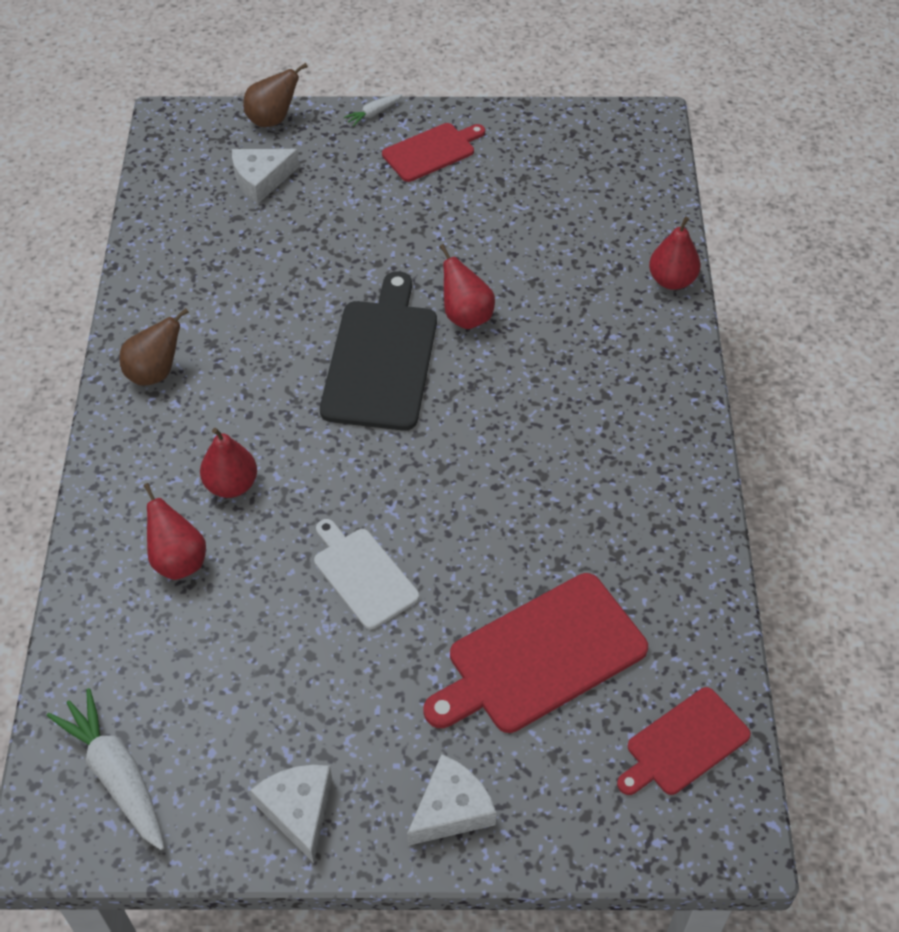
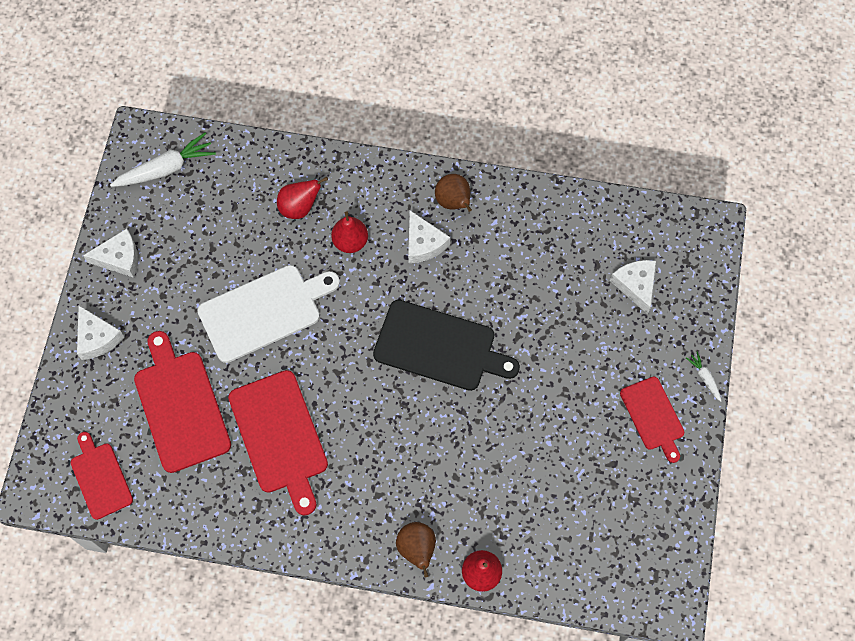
camera: 100 degrees right, 15 degrees up
(225, 398) = (423, 243): none -> white cheese
(272, 119) = (705, 300): brown pear -> brown pear (417, 549)
(363, 575) = (264, 311): white cutting board -> white cutting board, size x1.66
(466, 316) = (470, 411): red pear -> none
(554, 519) = (279, 436): none -> red cutting board

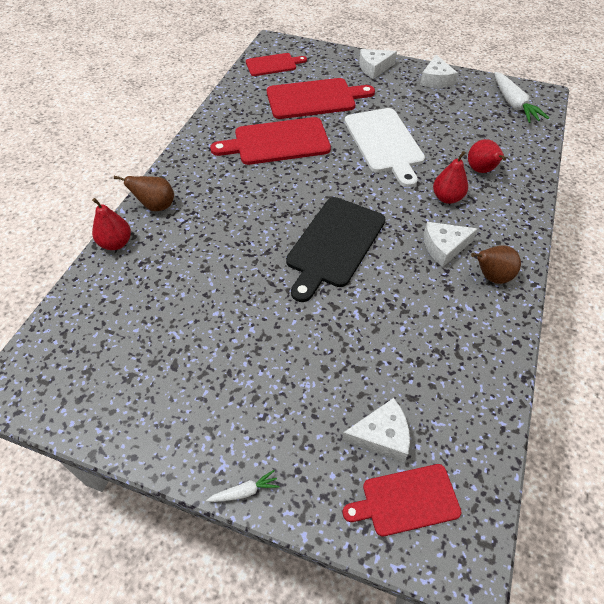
camera: 100 degrees right, 15 degrees down
(653, 416) = (213, 418): red cutting board -> red cutting board (406, 500)

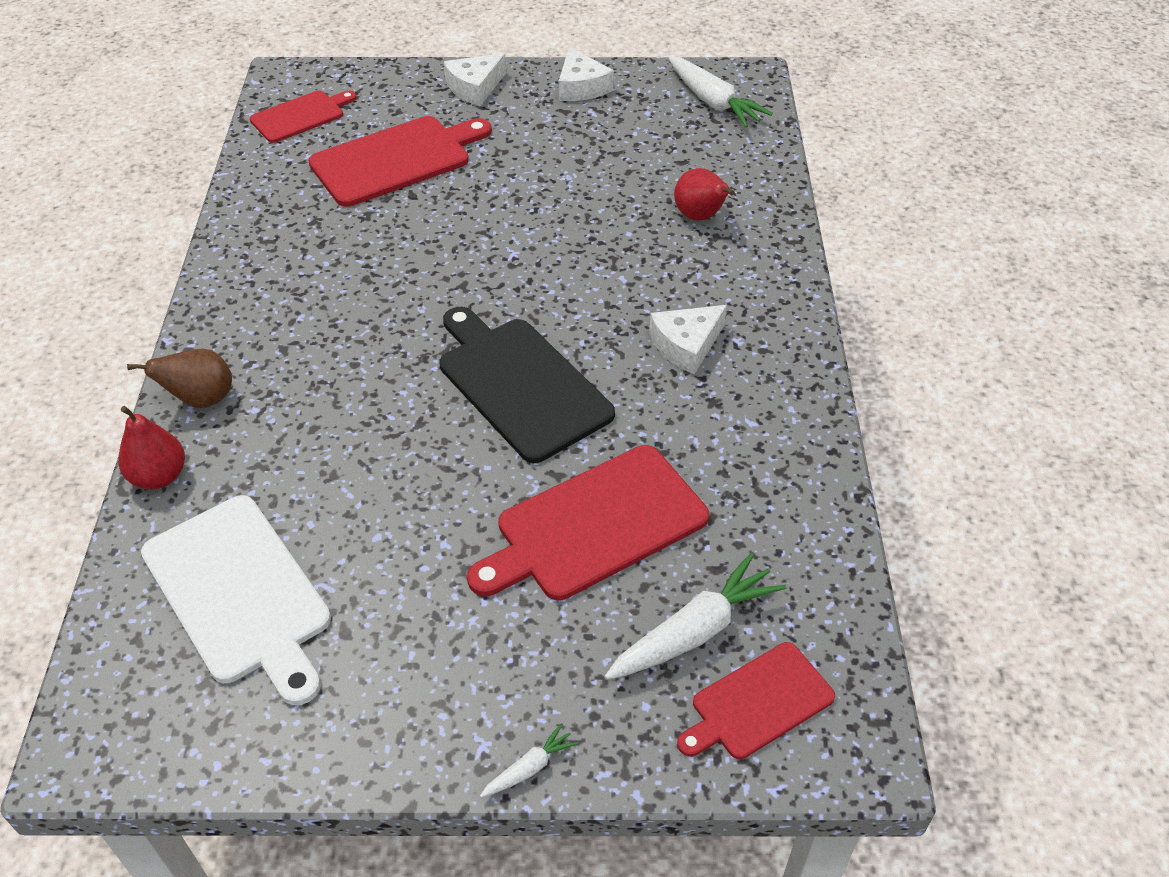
camera: 20 degrees left, 5 degrees down
(277, 142) = (363, 245): red cutting board -> red cutting board (594, 525)
(334, 244) = (520, 384): black cutting board -> black cutting board turned 135 degrees clockwise
(381, 435) = (694, 632): white cheese -> white carrot
(384, 143) = (538, 207): white cutting board -> white cutting board (239, 594)
(447, 198) = (664, 270): red pear -> none
(491, 277) = (768, 370): brown pear -> none

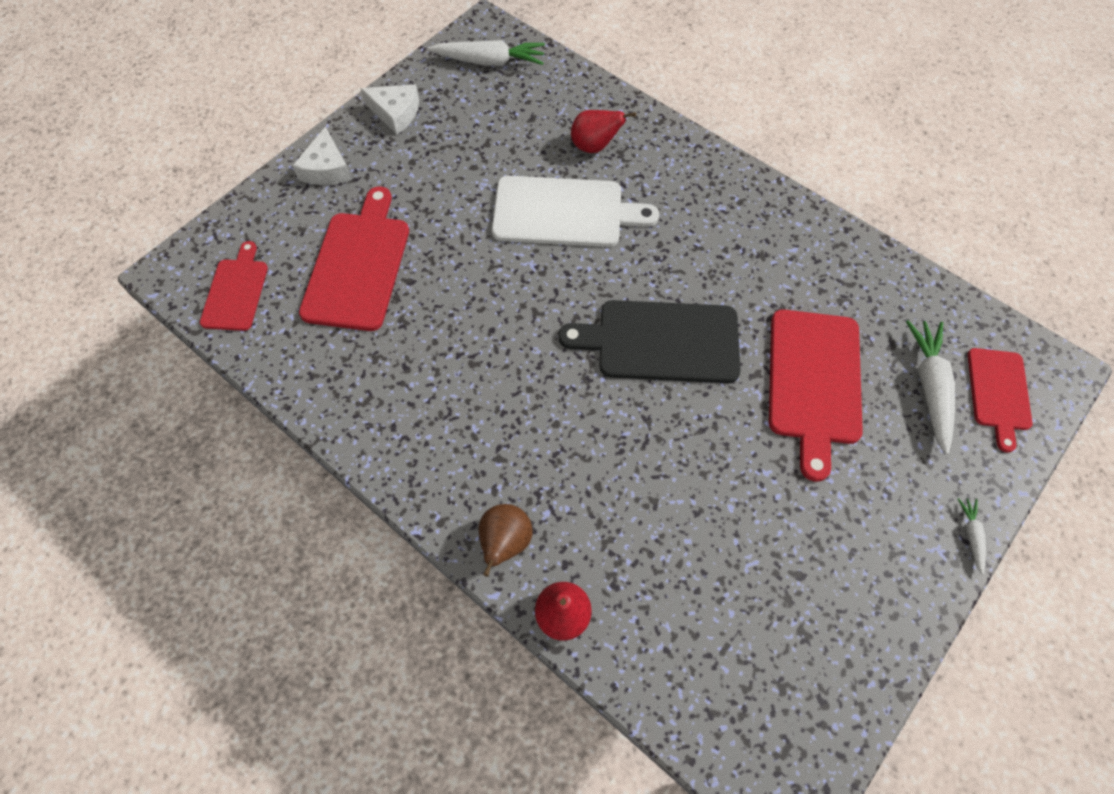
camera: 50 degrees left, 15 degrees up
(239, 594) = (719, 622): white cutting board -> white cutting board (564, 212)
(686, 345) = (703, 234): white cheese -> none

